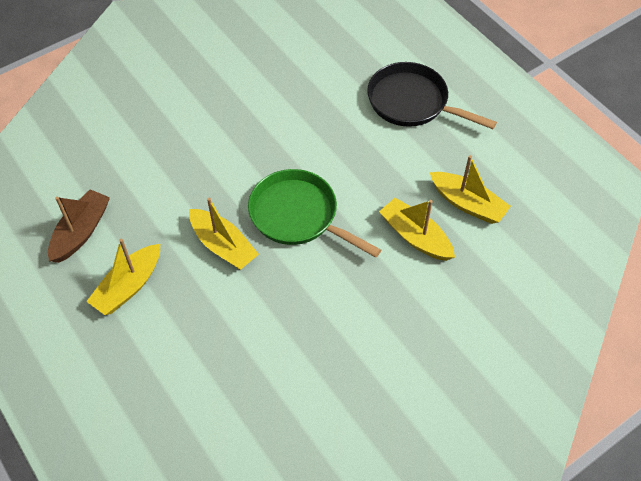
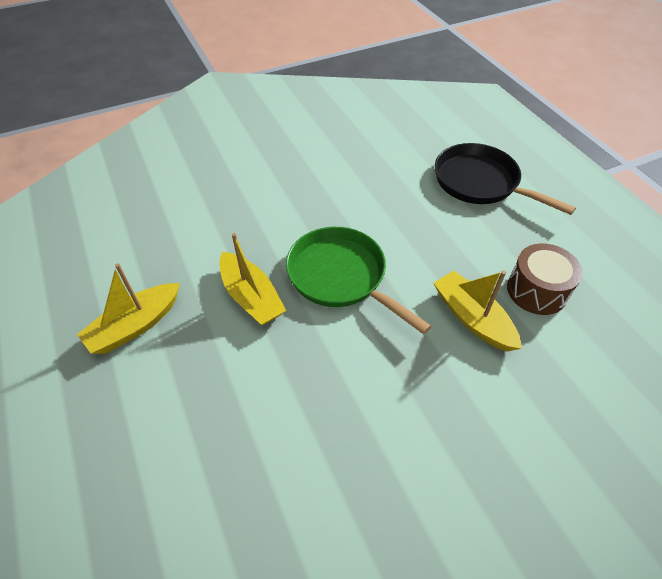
camera: 10 degrees right, 5 degrees down
(81, 232) = (106, 261): brown boat -> none
(467, 204) = (536, 290): yellow boat -> brown drum

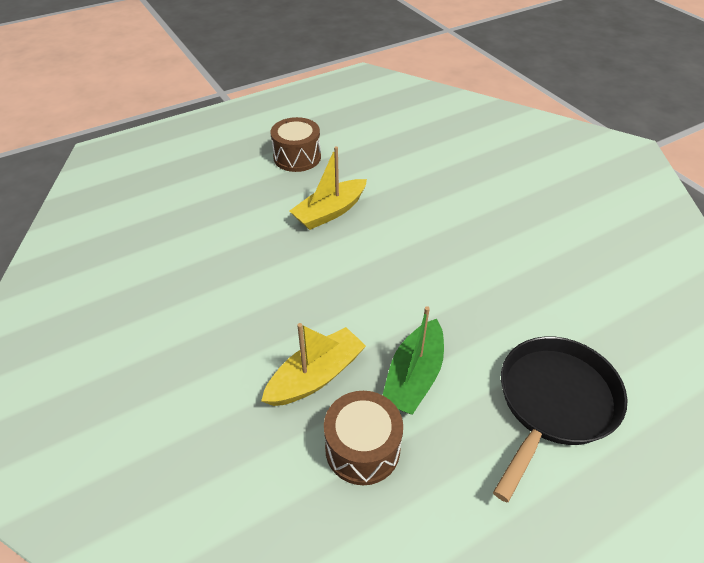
camera: 85 degrees right, 5 degrees down
(135, 326) = (297, 157): yellow boat -> brown drum
(341, 277) = (360, 268): green pan -> none
(466, 252) = (414, 377): none -> green boat

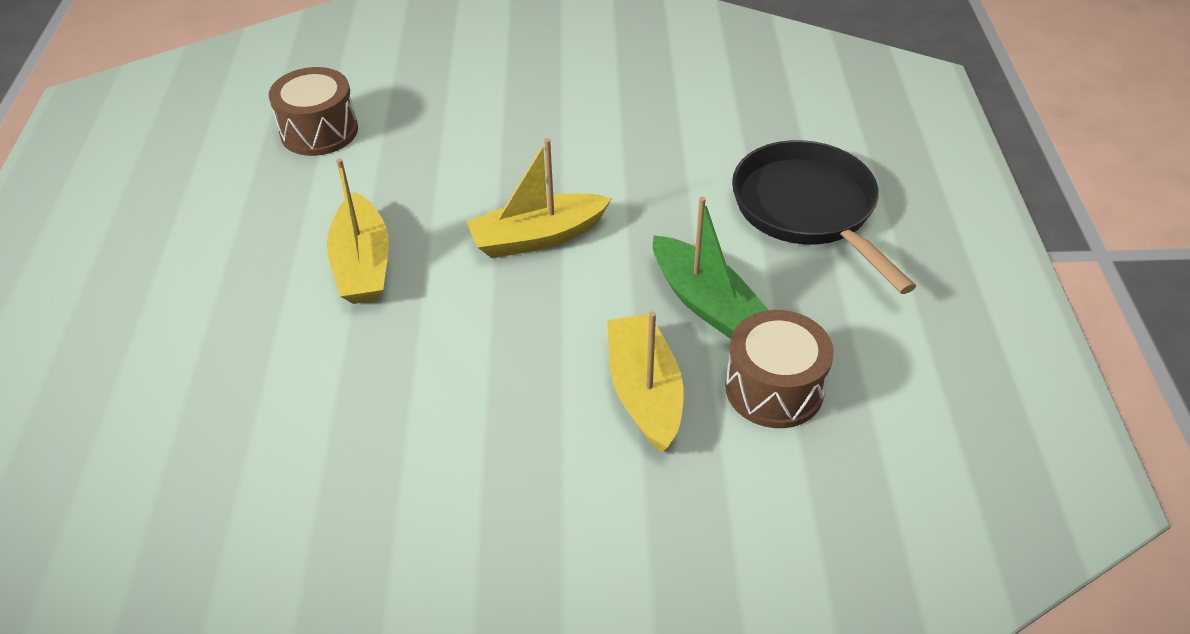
camera: 60 degrees left, 0 degrees up
(297, 157) = (202, 253): brown drum -> brown drum (319, 131)
(405, 270) = (537, 237): none -> yellow boat

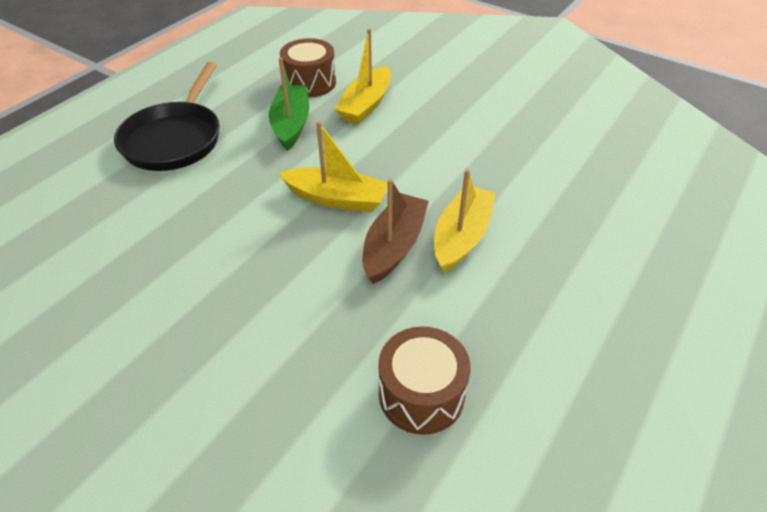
camera: 145 degrees left, 0 degrees up
(429, 221) = (394, 246): none -> brown boat

